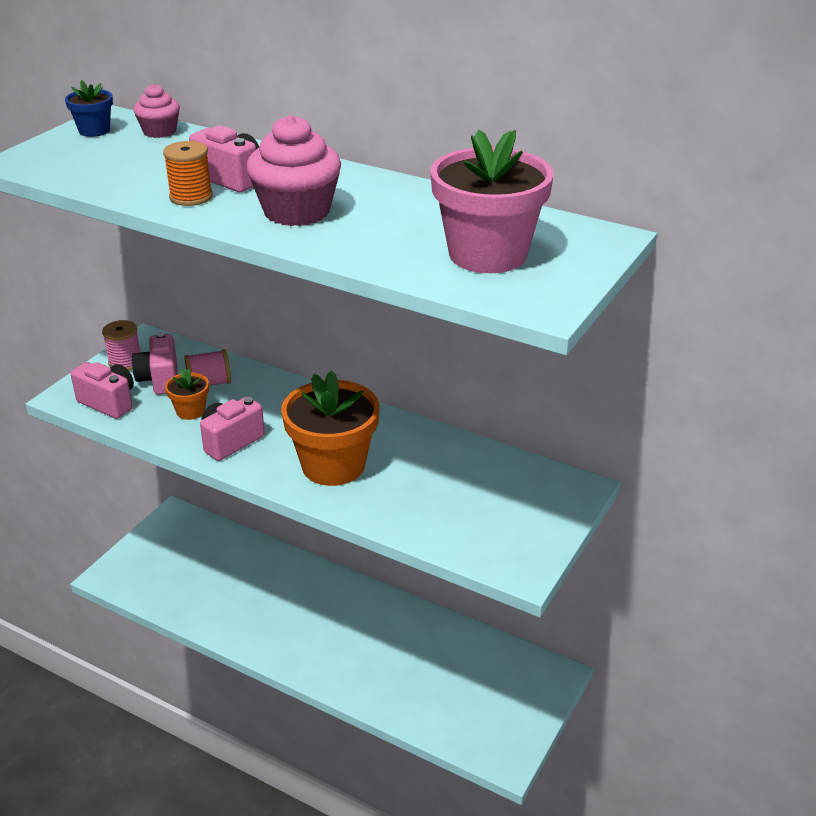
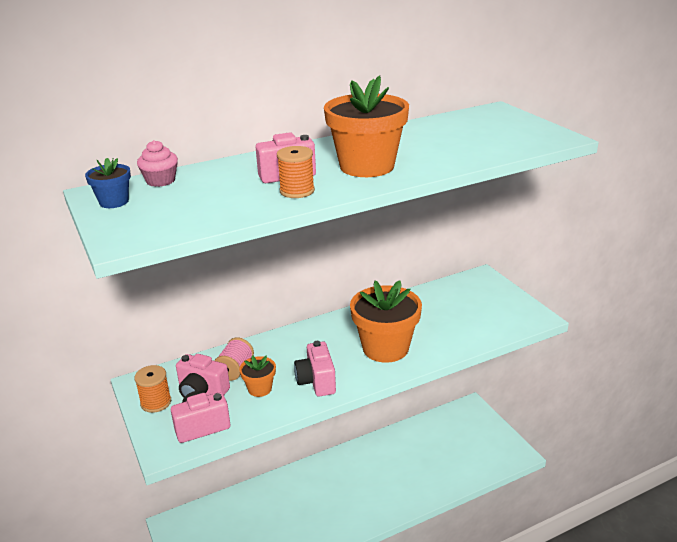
camera: 55 degrees left, 5 degrees down
(125, 362) = (156, 402): pink spool -> orange spool
(297, 211) = (367, 166): pink cupcake -> orange flower pot
(487, 254) = (487, 135): pink flower pot -> none

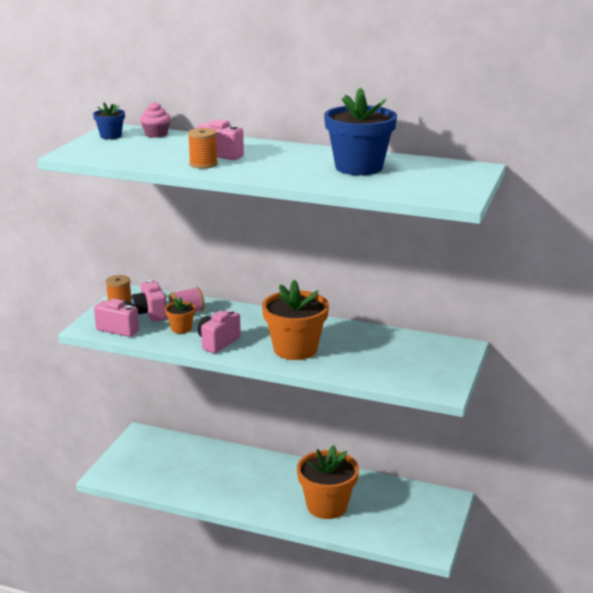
camera: 45 degrees right, 5 degrees down
(367, 166) = (277, 167): orange flower pot -> orange flower pot (327, 506)
(426, 141) = (359, 167): none -> blue flower pot

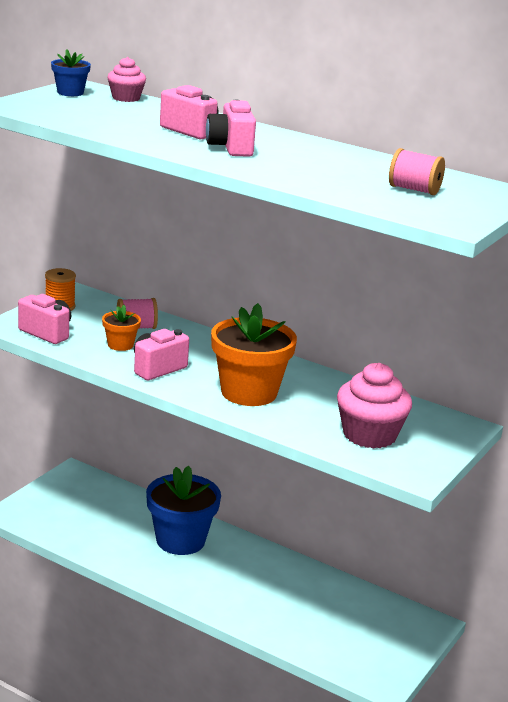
camera: 10 degrees right, 0 degrees up
(150, 313) = (92, 321): pink camera -> pink camera (231, 148)
(203, 164) = (159, 138): orange spool -> none
(327, 506) = (269, 602): orange flower pot -> none
(359, 167) = (351, 169): blue flower pot -> blue flower pot (180, 540)
(398, 366) = (369, 435): none -> pink cupcake
(413, 177) = (414, 190): none -> pink spool

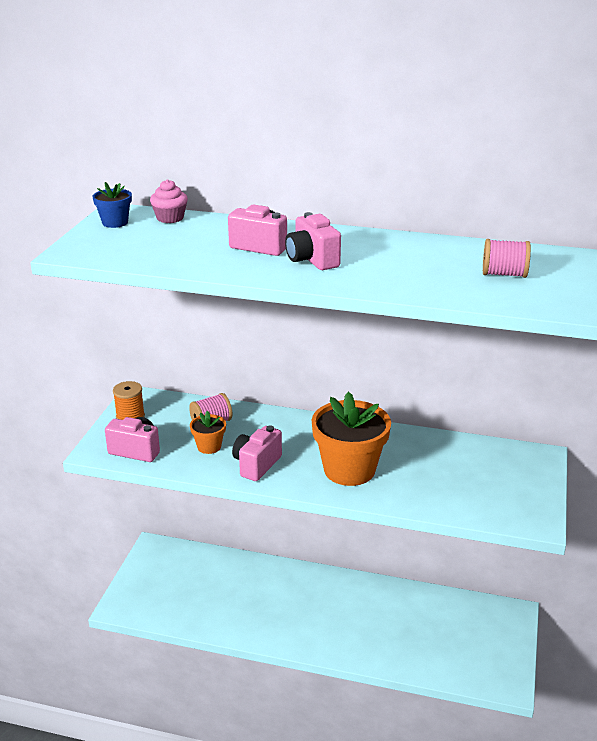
camera: 15 degrees left, 5 degrees up
(180, 540) = (277, 591): blue flower pot -> none
(369, 435) = (474, 488): pink cupcake -> none

